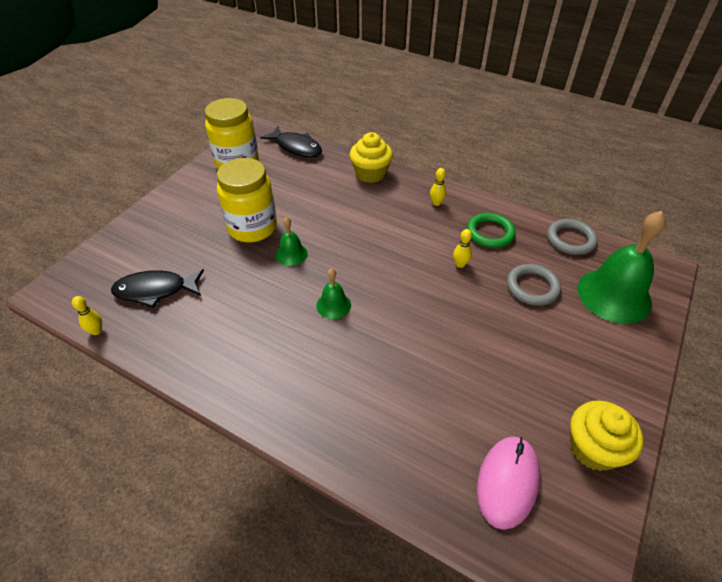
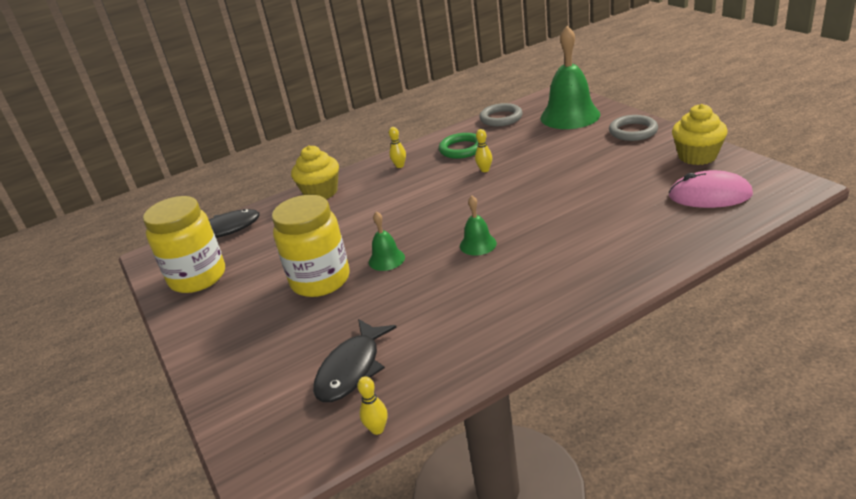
camera: 55 degrees left, 15 degrees down
(507, 482) = (709, 195): pink mouse -> pink mouse turned 45 degrees counterclockwise
(532, 287) = (536, 144): grey ring -> grey ring (633, 131)

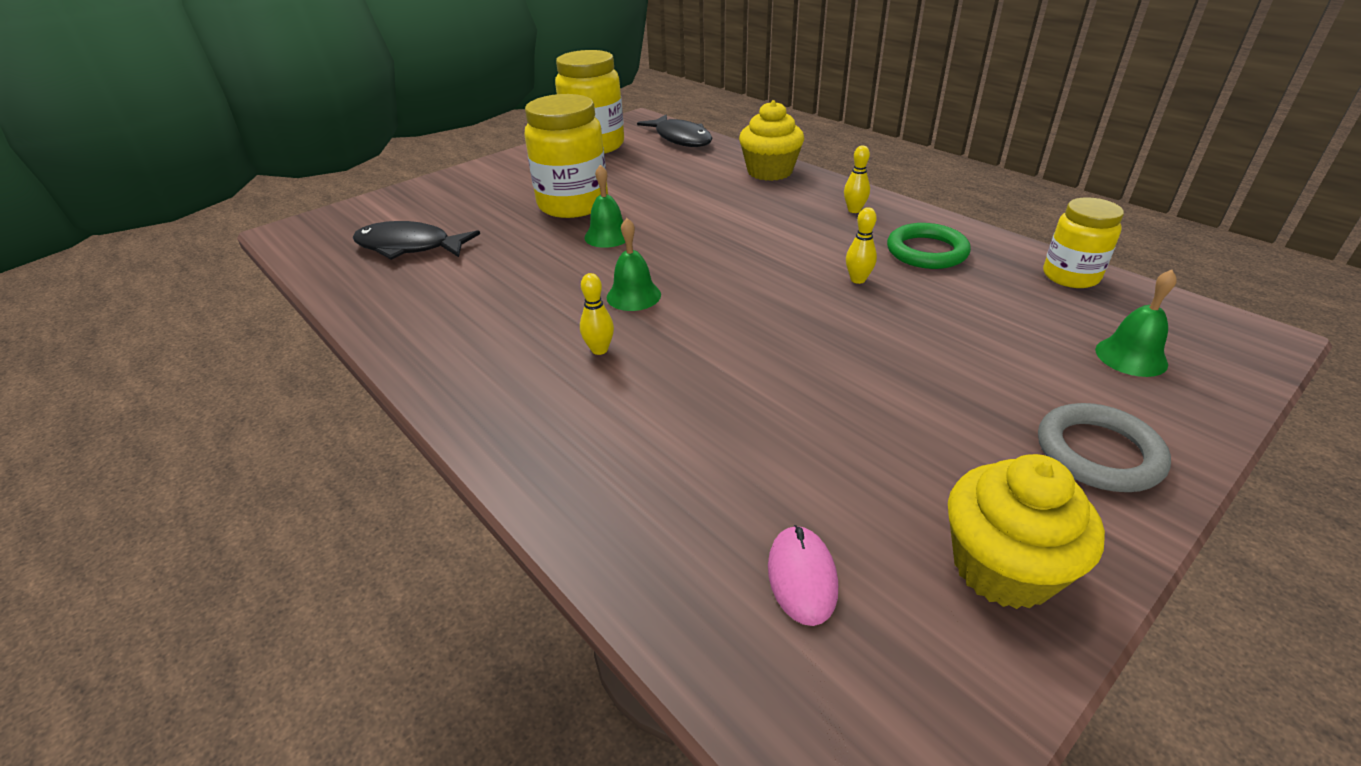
camera: 75 degrees right, 5 degrees up
(377, 429) = (311, 274): yellow bowling pin -> yellow bowling pin (599, 350)
(501, 118) = (1070, 276): grey ring -> yellow jar
(570, 116) = (1131, 356): green bell -> green bell, size x0.48
(709, 195) = (802, 577): pink mouse -> pink mouse, size x0.59

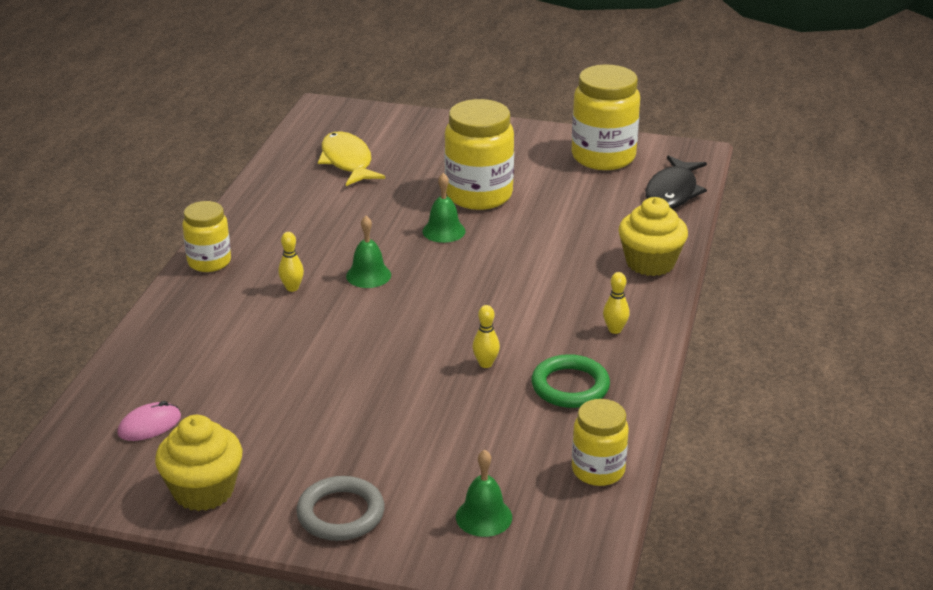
camera: 55 degrees right, 5 degrees down
(409, 247) = (347, 161): black fish -> yellow fish
(465, 394) = (209, 262): none -> yellow jar

